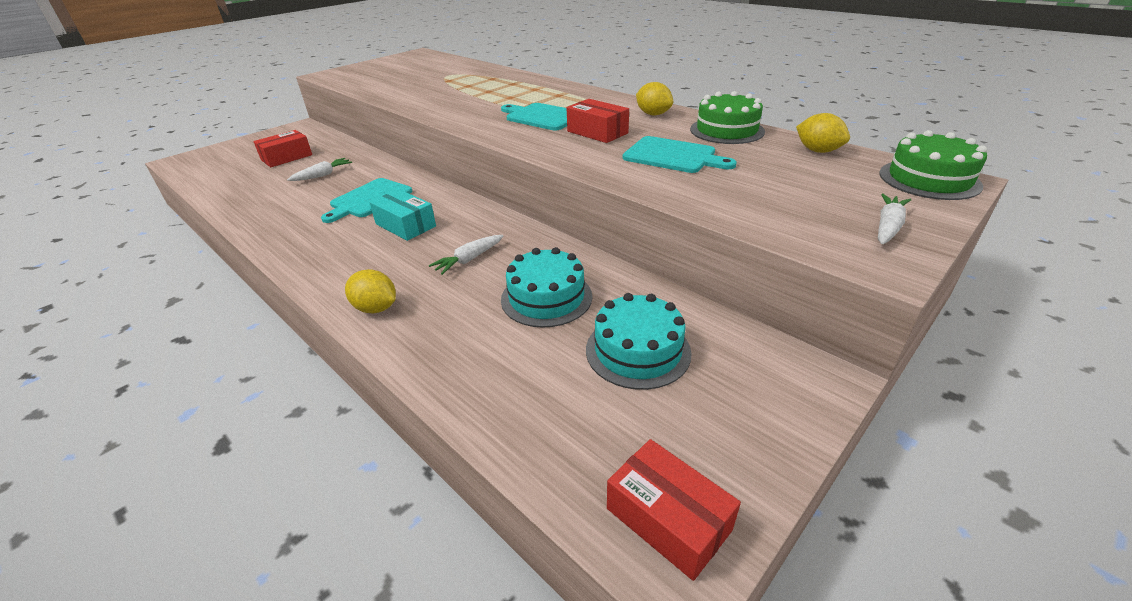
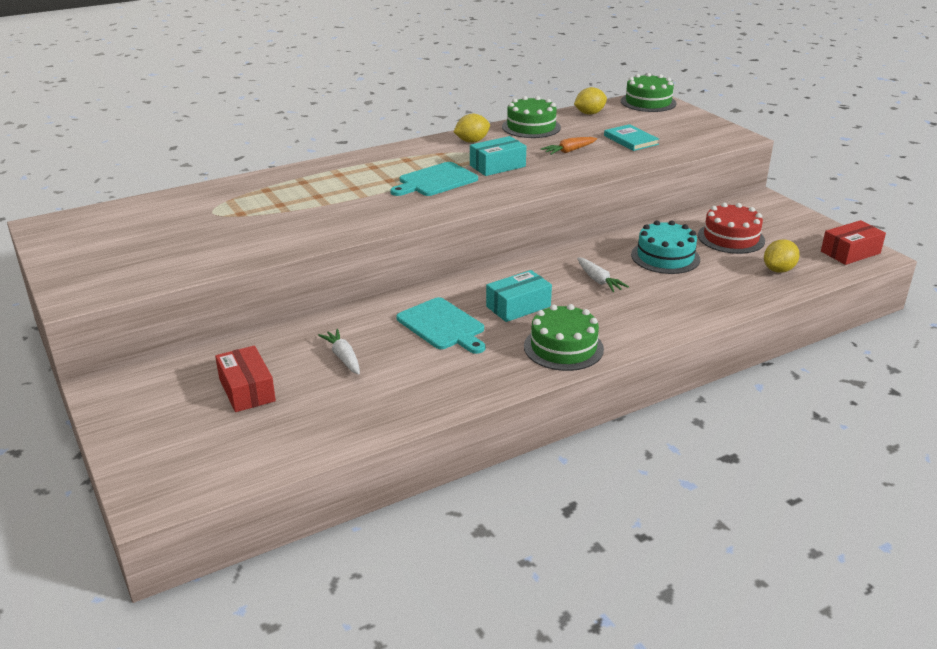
camera: 75 degrees left, 5 degrees down
(327, 258) = (563, 347): none -> green cake
(376, 308) = (656, 323): yellow lemon -> yellow lemon (778, 270)
(597, 132) = (497, 166): red box -> turquoise box
(638, 351) = (731, 238): turquoise cake -> red cake
(673, 156) = (569, 151): turquoise cutting board -> orange carrot
(753, 184) = (630, 140): none -> turquoise book
(888, 226) = (700, 125): white carrot -> none

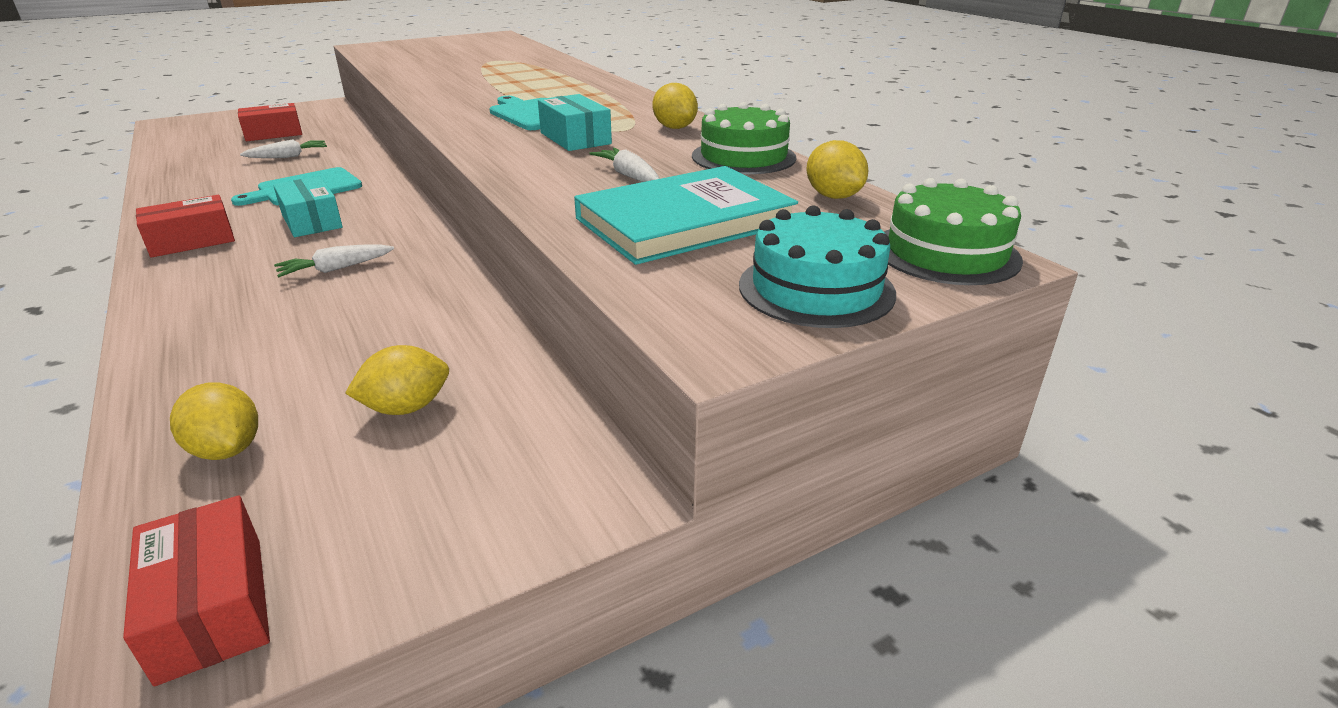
camera: 90 degrees right, 0 degrees up
(563, 347) = (192, 241): green cake -> red box
(569, 151) = (629, 176): orange carrot -> white carrot
(630, 140) = (684, 221): turquoise book -> turquoise book, size x1.83
(665, 257) = (372, 326): turquoise cake -> turquoise cake (816, 289)
(731, 238) = (406, 408): red cake -> yellow lemon

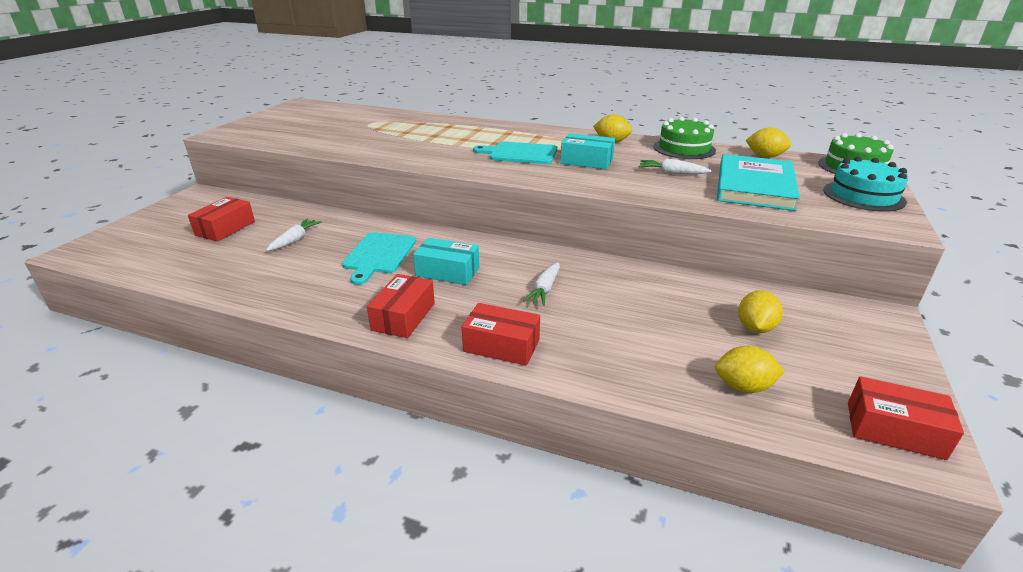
camera: 40 degrees left, 0 degrees up
(181, 296) = (501, 345): none -> red box

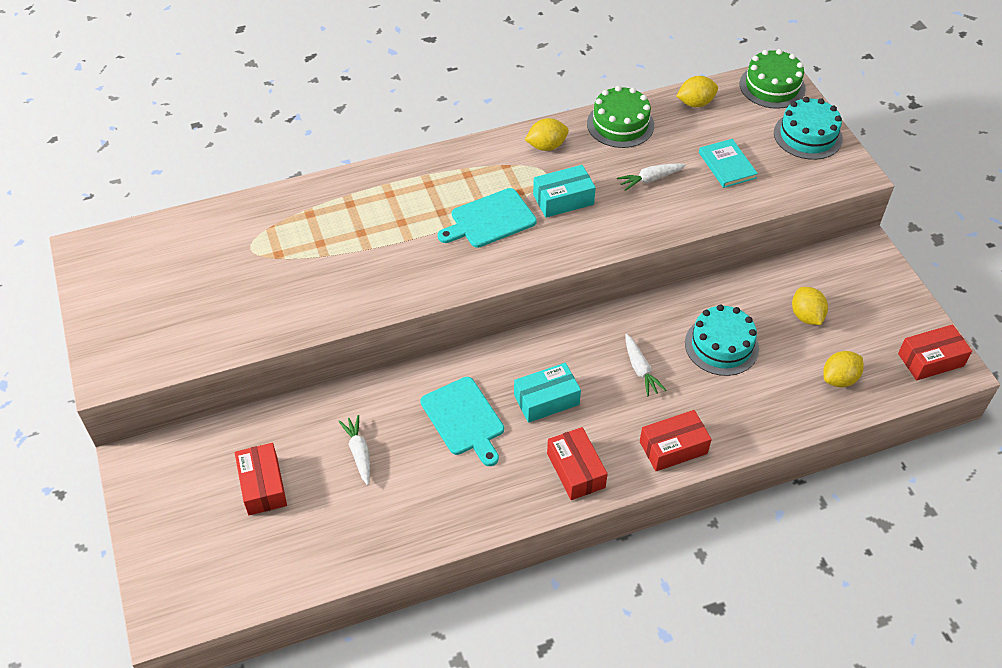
camera: 40 degrees left, 20 degrees up
(639, 308) = (721, 345): none -> turquoise cake
(754, 186) = (727, 165): turquoise book -> turquoise book, size x0.55

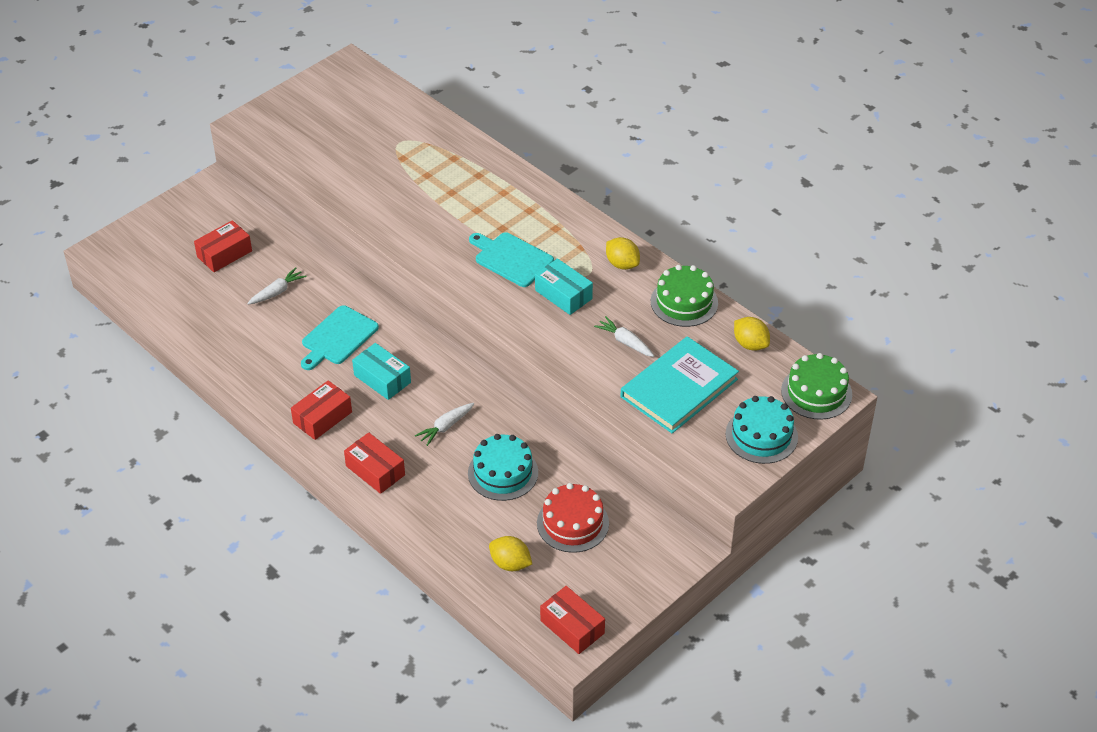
camera: 65 degrees right, 5 degrees down
(727, 165) = (679, 388): turquoise book -> turquoise book, size x1.83
(806, 316) = (572, 523): yellow lemon -> red cake

